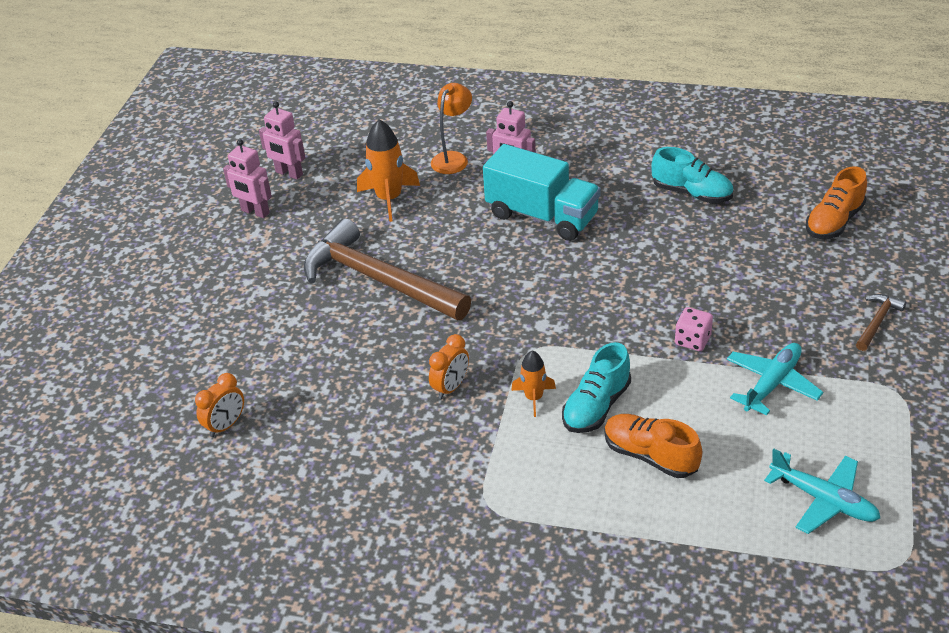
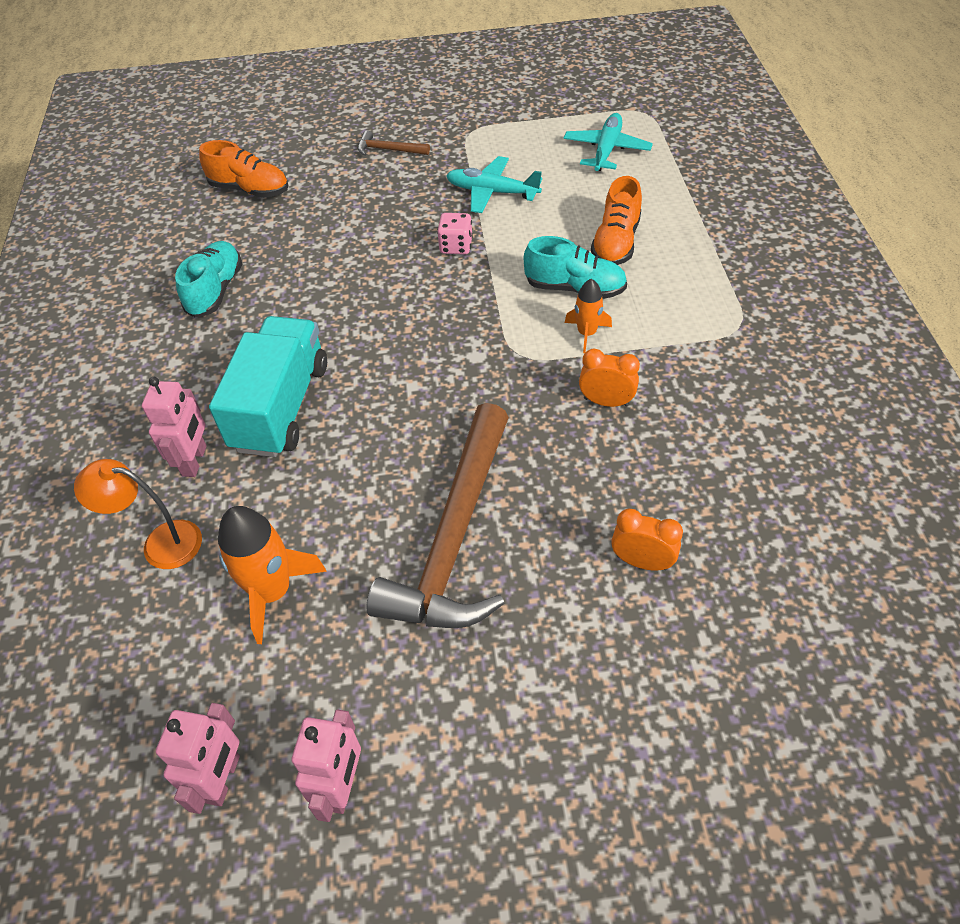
camera: 110 degrees left, 10 degrees up
(226, 425) = (785, 600): orange clock -> orange clock (641, 562)

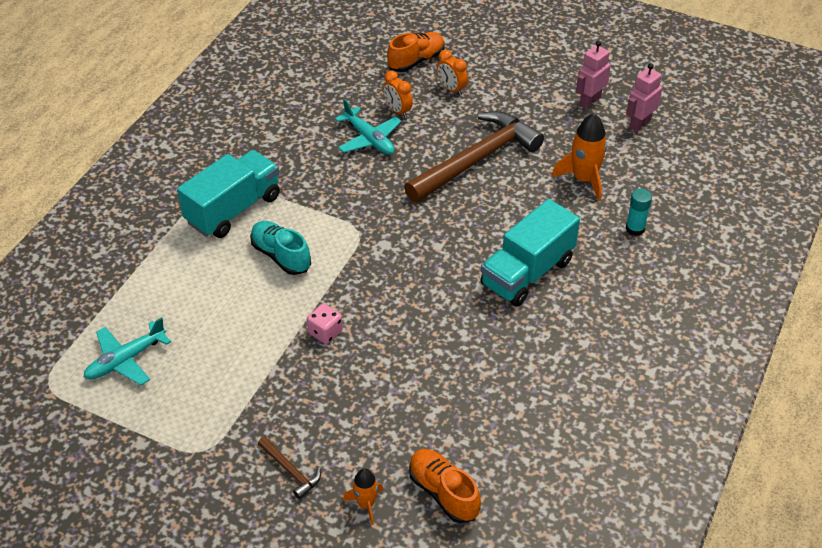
camera: 150 degrees left, 5 degrees down
(160, 543) = (635, 229): orange lamp -> turquoise glue stick
(195, 461) = (597, 265): pink robot -> none
(215, 290) = (527, 390): turquoise shoe -> none
(492, 192) = (253, 369): turquoise plane -> turquoise plane (369, 139)
(586, 333) = (306, 223): orange rocket -> orange rocket (366, 504)
(606, 402) = (338, 182): orange clock -> orange clock (451, 89)
(616, 243) = (218, 274): orange shoe -> orange shoe (416, 61)
(682, 307) = (233, 209): none -> turquoise truck

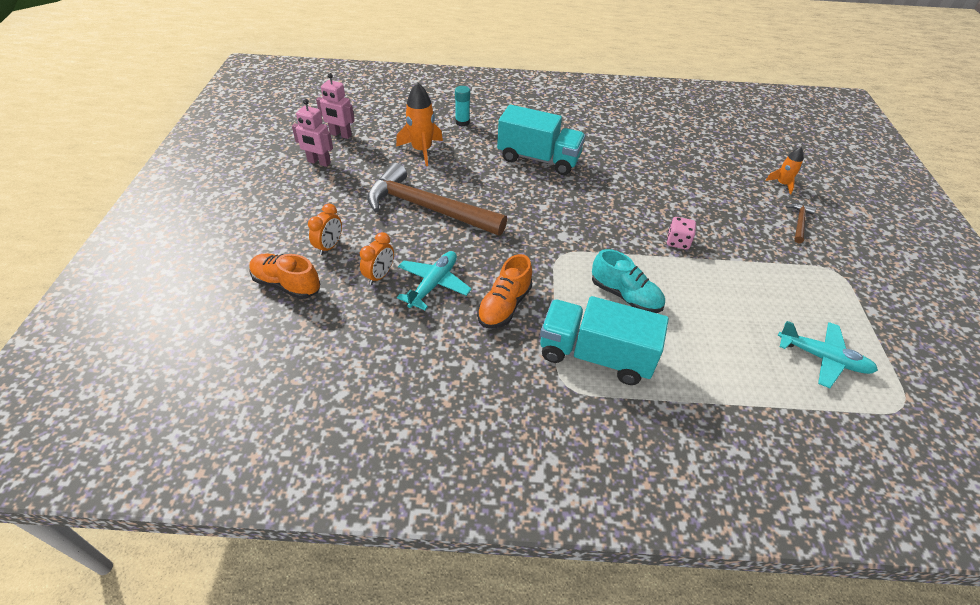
camera: 115 degrees left, 0 degrees up
(281, 256) = (625, 296): turquoise shoe -> turquoise shoe turned 75 degrees counterclockwise
(443, 493) = (740, 157): orange shoe -> orange shoe (504, 306)

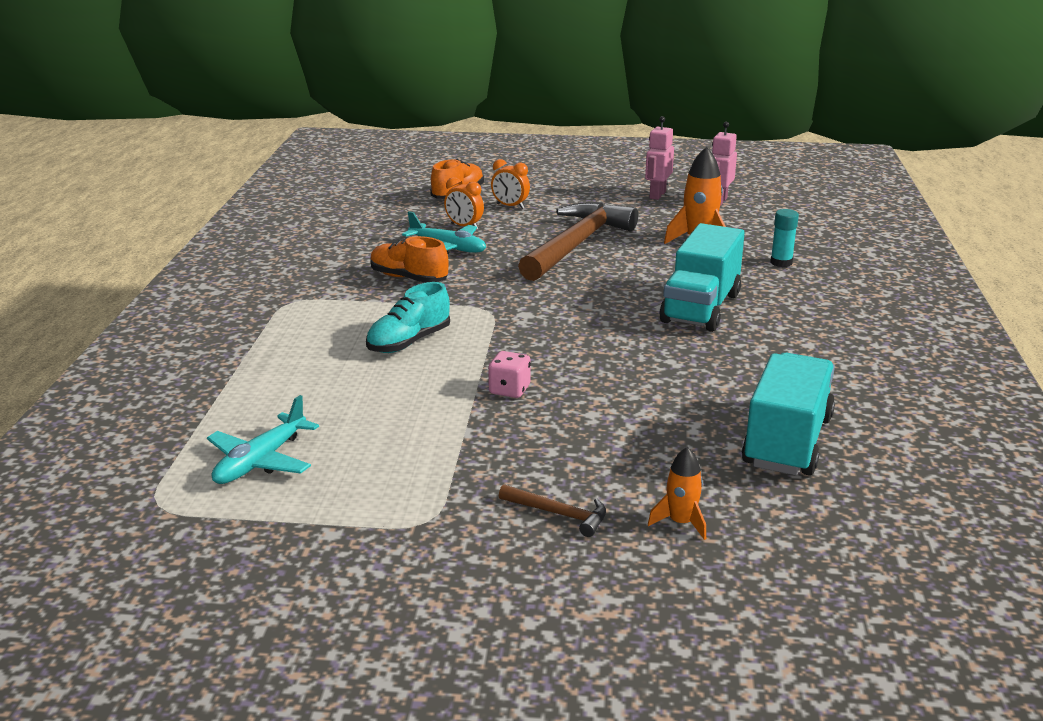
camera: 95 degrees right, 20 degrees down
(595, 355) = (324, 318): turquoise truck -> turquoise truck (787, 441)

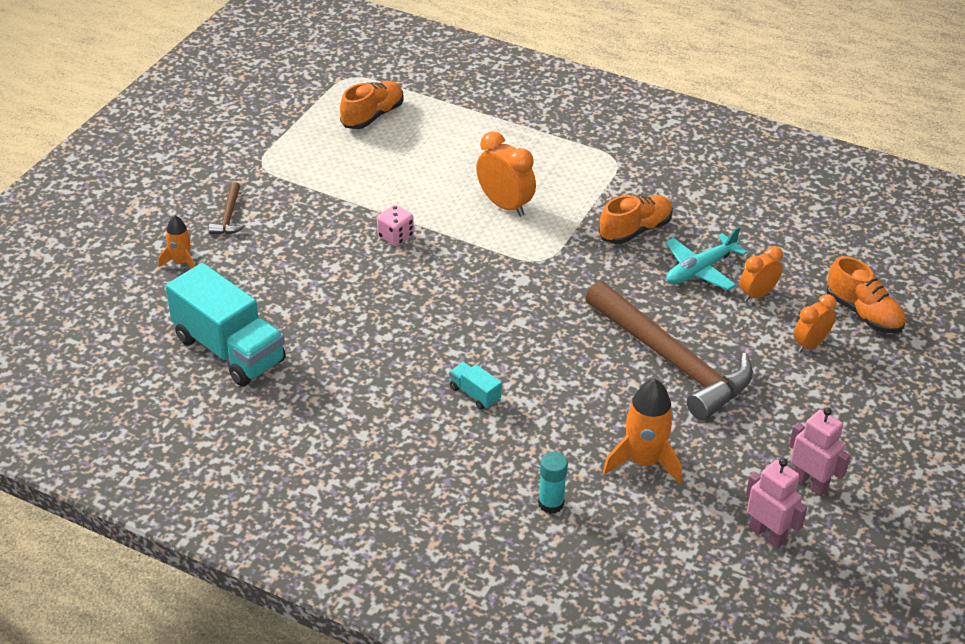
camera: 110 degrees right, 15 degrees up
(260, 461) = (372, 116): turquoise plane -> orange shoe
(409, 342) = (504, 205): turquoise shoe -> orange clock
(559, 514) = (229, 216): brown hammer -> brown hammer turned 45 degrees counterclockwise
(701, 308) = (475, 394): turquoise truck -> turquoise truck, size x0.43

